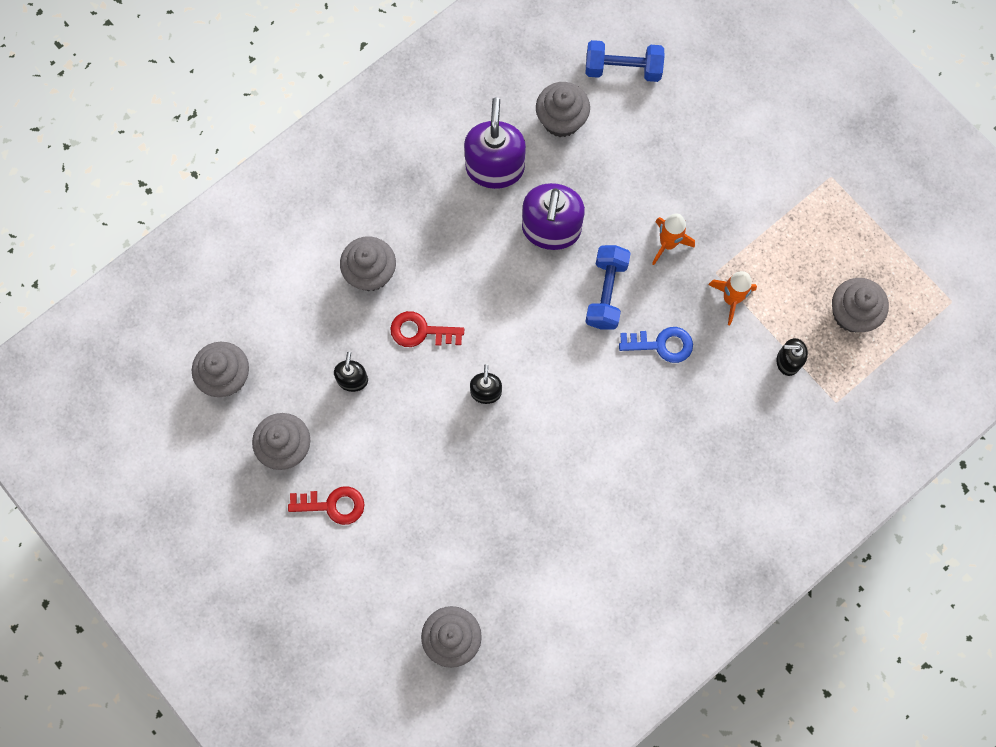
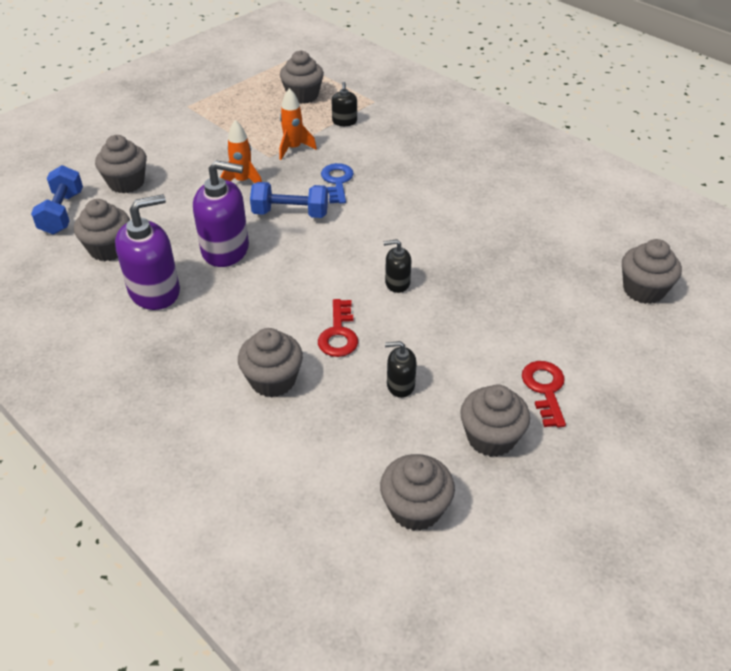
camera: 95 degrees left, 30 degrees down
(495, 167) = (155, 291): purple soap dispenser -> purple soap dispenser turned 150 degrees clockwise
(672, 124) = (126, 183): none -> grey cupcake

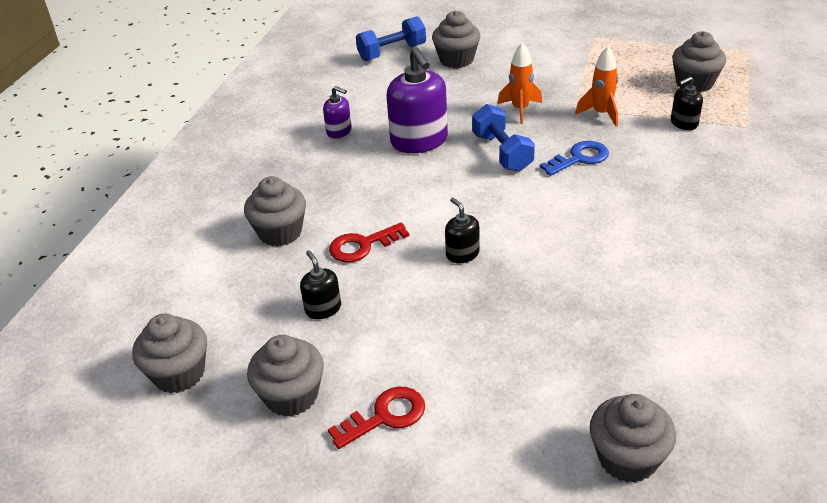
camera: 65 degrees right, 5 degrees down
(109, 249) = (370, 90): grey cupcake -> none
(155, 291) = (339, 131): purple soap dispenser -> purple soap dispenser, size x0.51

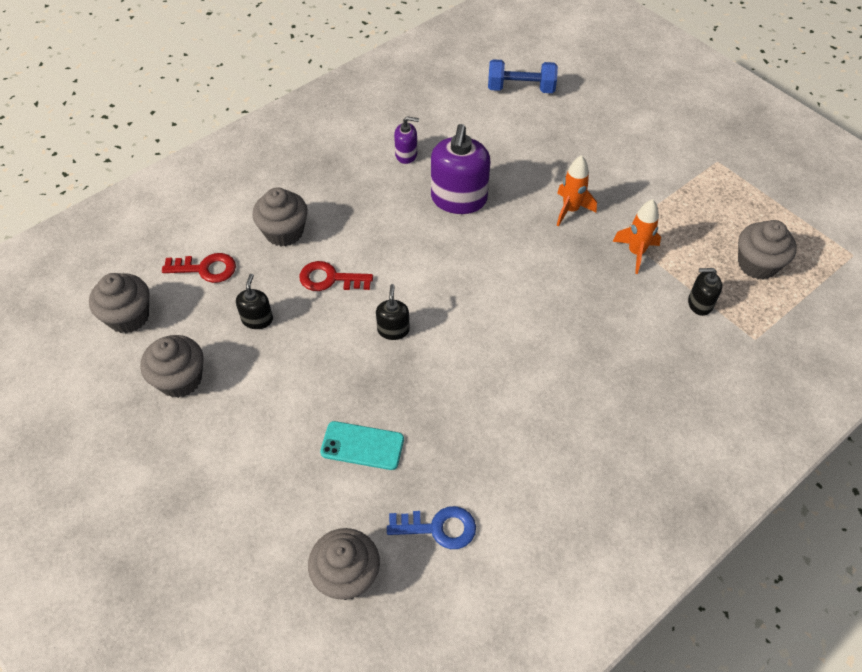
camera: 30 degrees right, 15 degrees up
(339, 131) = (406, 155): purple soap dispenser -> purple soap dispenser turned 60 degrees counterclockwise
(385, 416) = (223, 434): red key -> red key (206, 269)
(456, 60) = (567, 125): grey cupcake -> none
(502, 152) = (513, 248): blue dumbbell -> none
(529, 351) = (362, 446): none -> turquoise phone
(579, 158) = (571, 290): blue key -> blue key (438, 528)

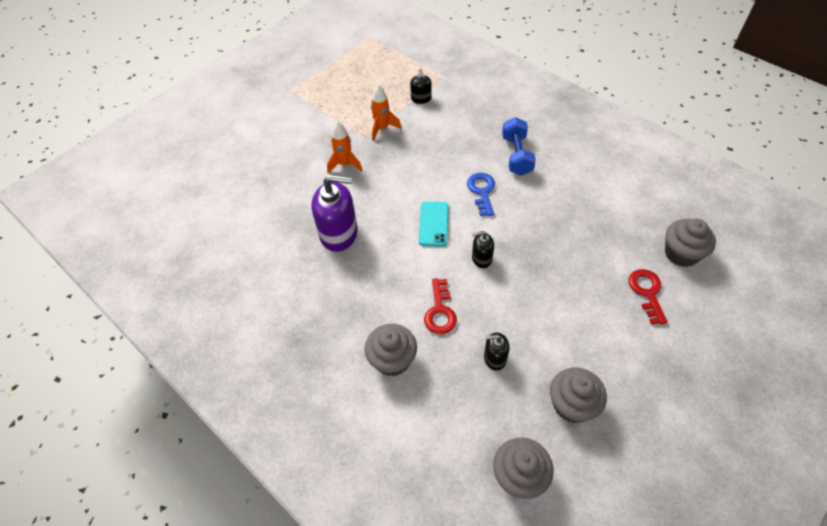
camera: 95 degrees left, 0 degrees up
(206, 269) = (447, 419): red key -> red key (647, 292)
(362, 446) = (586, 261): turquoise phone -> turquoise phone (433, 224)
(406, 155) = (287, 278): purple soap dispenser -> none
(438, 528) = (628, 211): blue key -> blue key (482, 191)
(520, 89) = (201, 205): blue dumbbell -> blue dumbbell (516, 155)
(757, 264) = (383, 74): grey cupcake -> none

